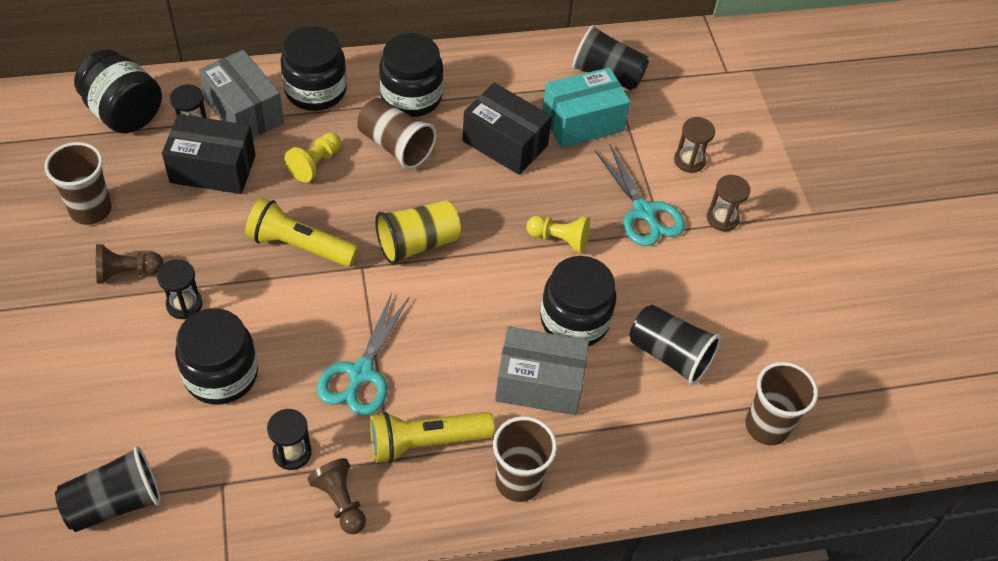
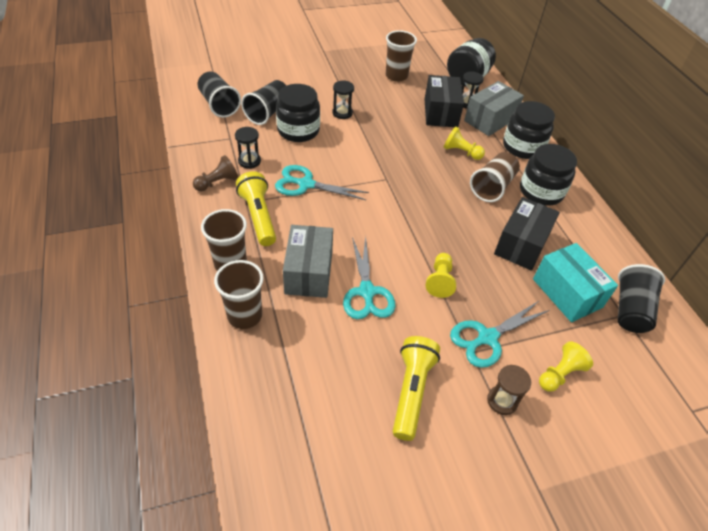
camera: 85 degrees right, 5 degrees down
(127, 272) = (359, 92): brown pawn -> none
(300, 246) = (395, 151): yellow flashlight -> yellow flashlight (411, 391)
(417, 243) = (412, 203): yellow cup -> none
(574, 320) = (367, 292): black jar -> turquoise scissors
(669, 355) = (346, 356): black cup -> black cup (268, 113)
(689, 161) = (560, 374): brown hourglass -> yellow pawn
(766, 426) = (283, 431): brown cup -> brown cup (245, 315)

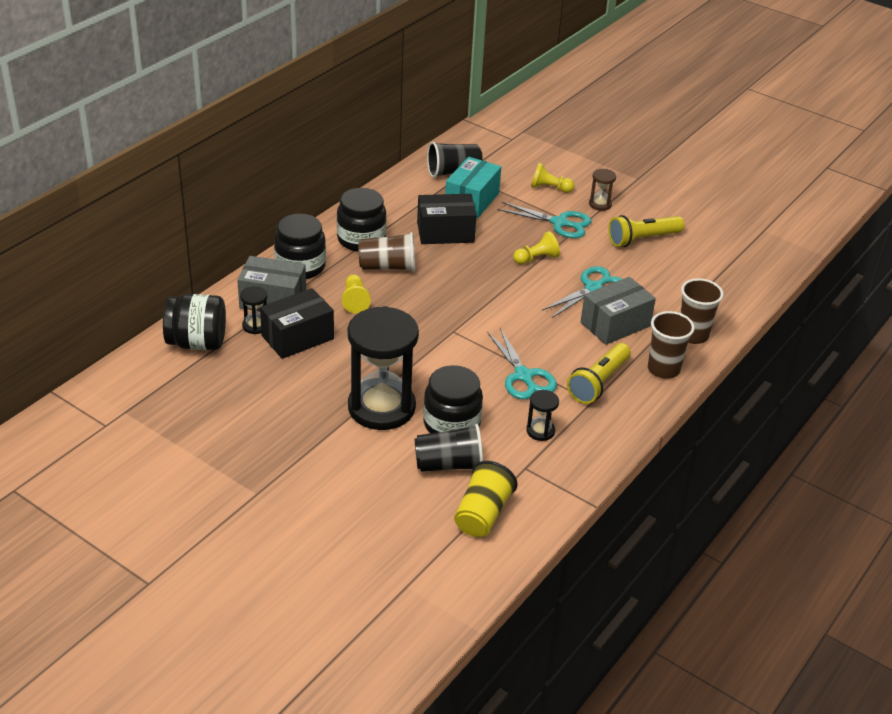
camera: 125 degrees left, 10 degrees down
(217, 183) = (595, 434): brown pawn -> none
(219, 105) = (482, 514): black cup -> yellow cup
(342, 113) = (381, 407): black hourglass -> black hourglass, size x2.39
(396, 76) = (253, 400): brown cup -> none

